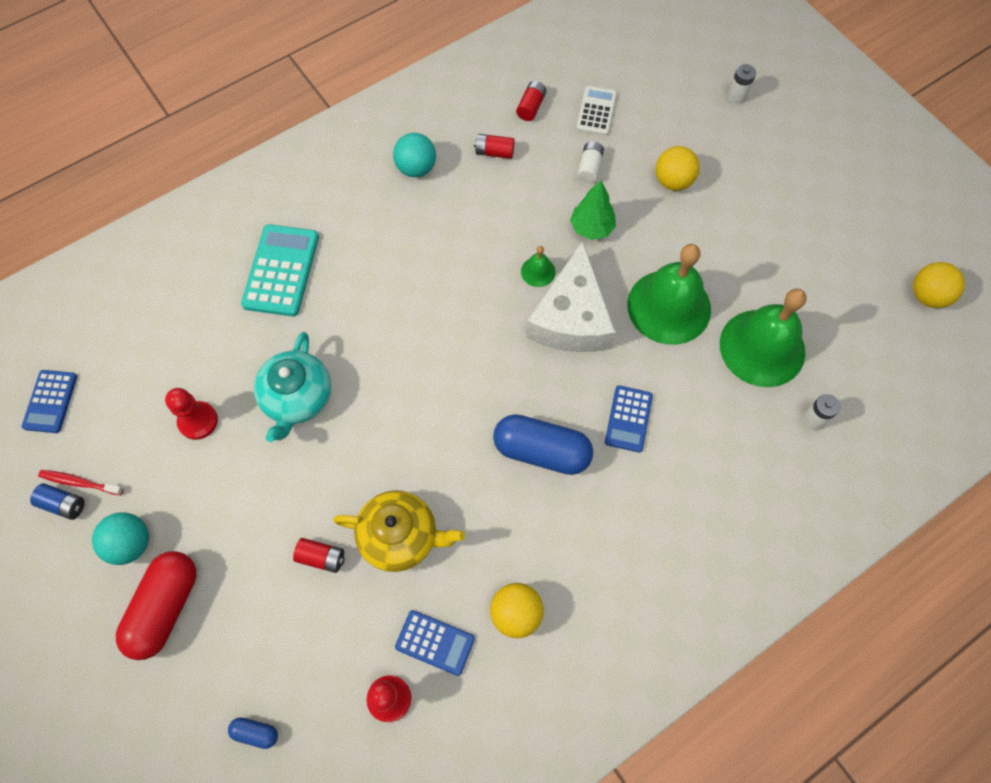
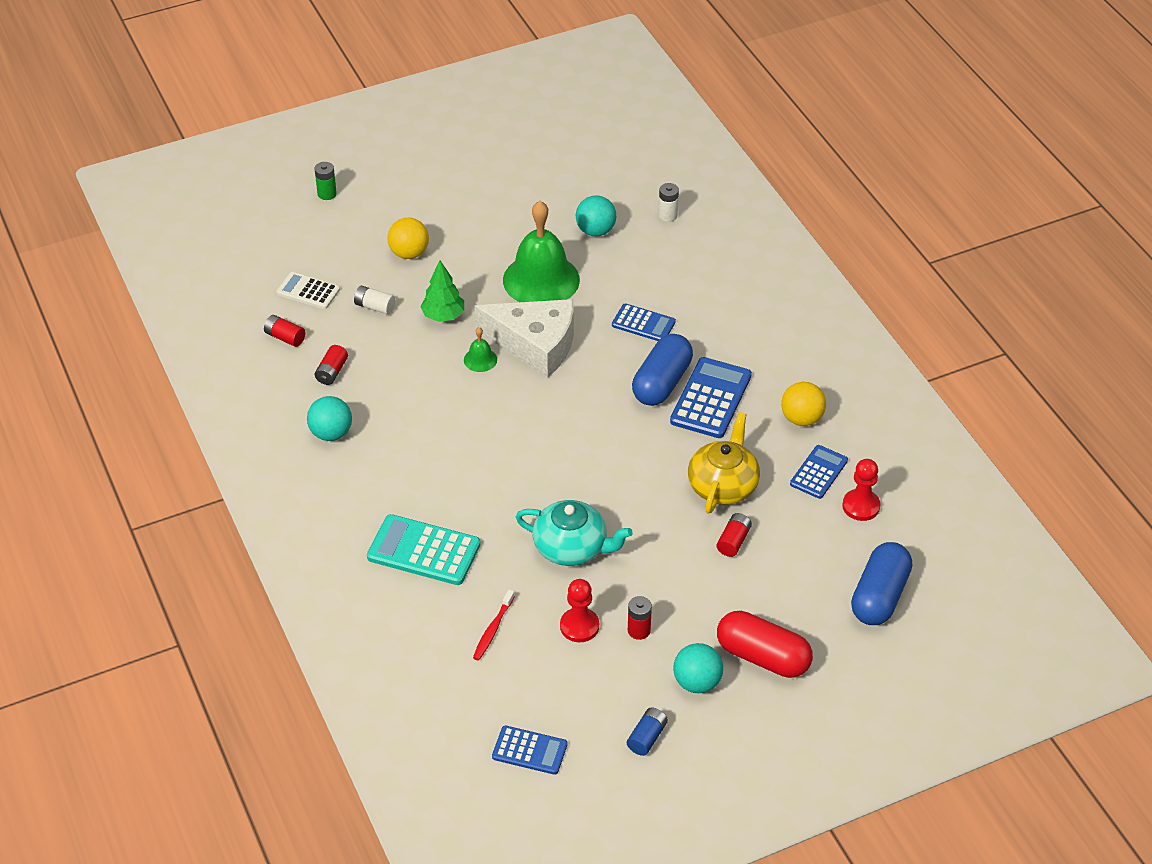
camera: 80 degrees left, 20 degrees down
(80, 482) = (626, 724): red toothbrush -> red toothbrush (493, 629)
(195, 477) = (639, 630): none -> red battery
(255, 733) = (879, 596): blue capsule -> blue capsule, size x2.25
(528, 507) = (711, 399): none -> blue calculator
(736, 97) = (327, 194): white battery -> green battery
(762, 347) = (595, 231): green bell -> turquoise ball
(927, 296) = (572, 127): yellow ball -> none

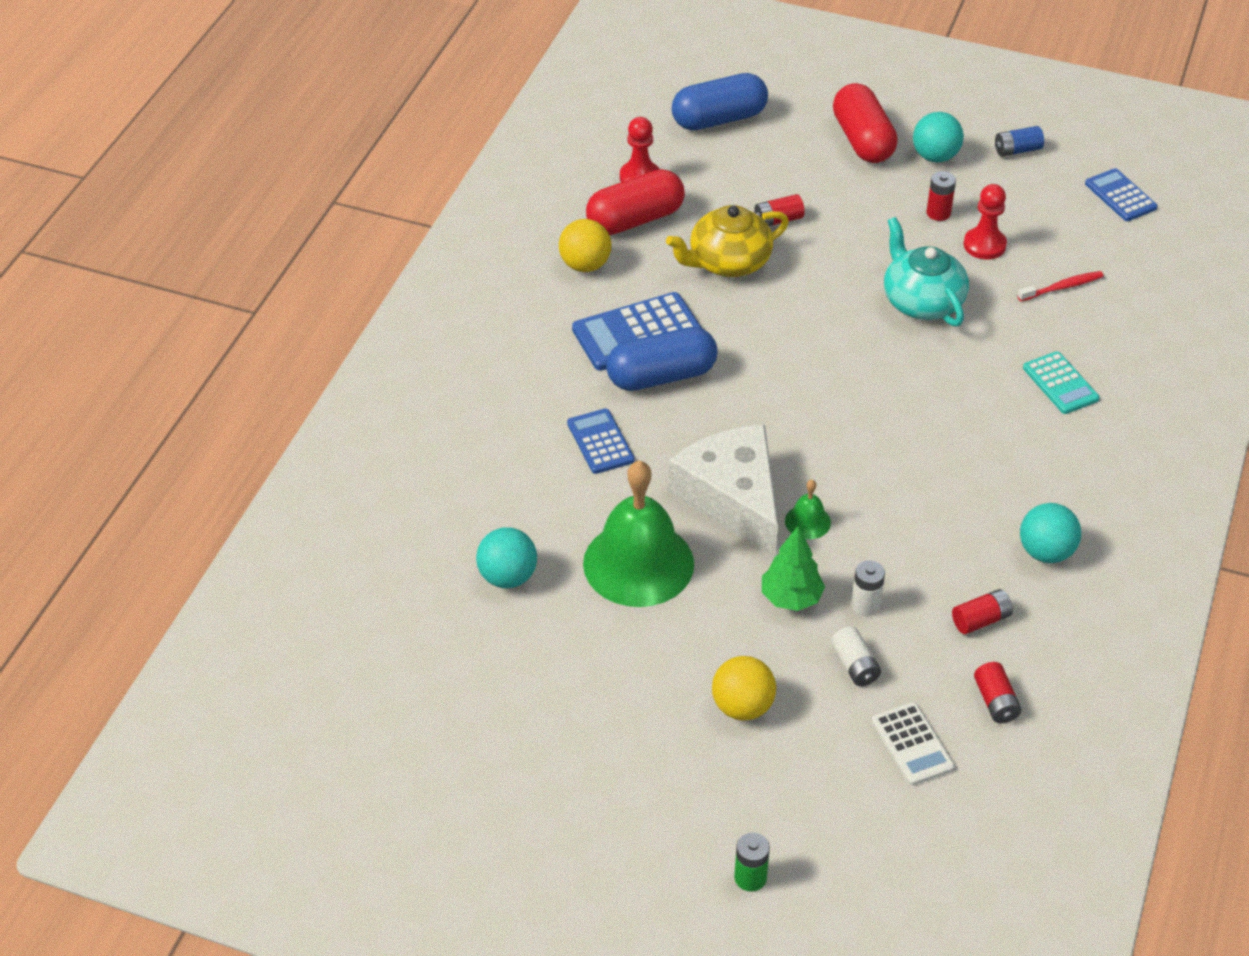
camera: 135 degrees left, 0 degrees up
(424, 551) = (1060, 383): turquoise calculator -> turquoise calculator, size x0.62
(667, 215) = (410, 537): white battery -> white battery (865, 605)
(819, 472) = (635, 219): blue calculator -> red capsule

